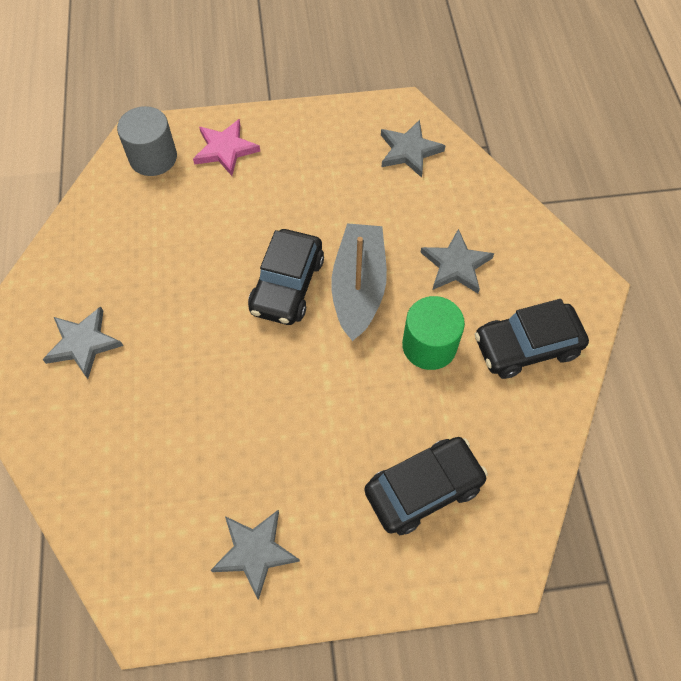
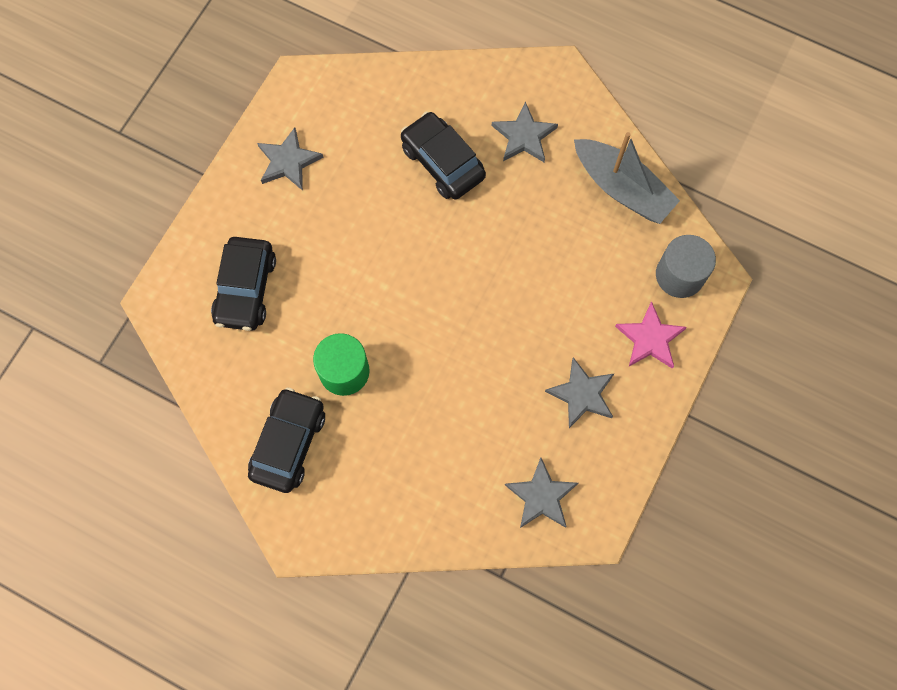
camera: 125 degrees right, 10 degrees up
(287, 285) = (473, 303): black car -> black car (442, 162)
(358, 287) = (432, 354): grey boat -> grey boat (622, 188)
(456, 265) = (397, 446): grey star -> grey star (582, 394)

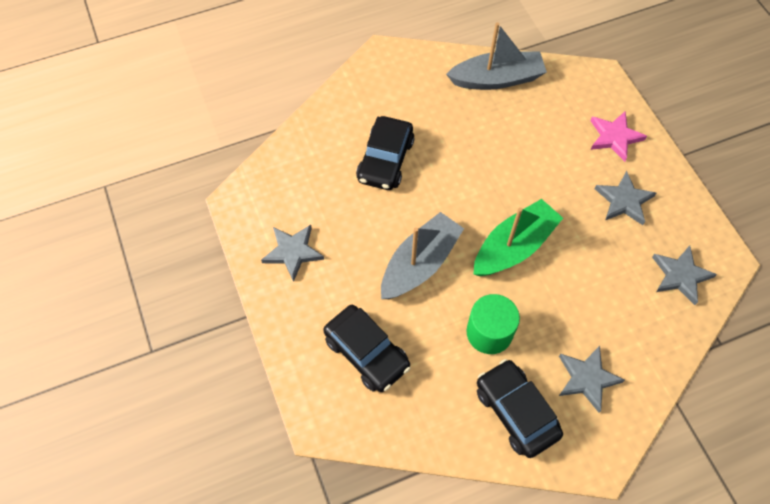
camera: 50 degrees left, 10 degrees down
(363, 268) = (420, 263): none -> grey boat
(442, 162) = (385, 160): black car -> black car turned 75 degrees counterclockwise
(447, 332) = (514, 246): none -> green boat
(524, 136) = (411, 103): grey star -> grey star (587, 379)
(679, 275) = (583, 92): grey cylinder -> none

